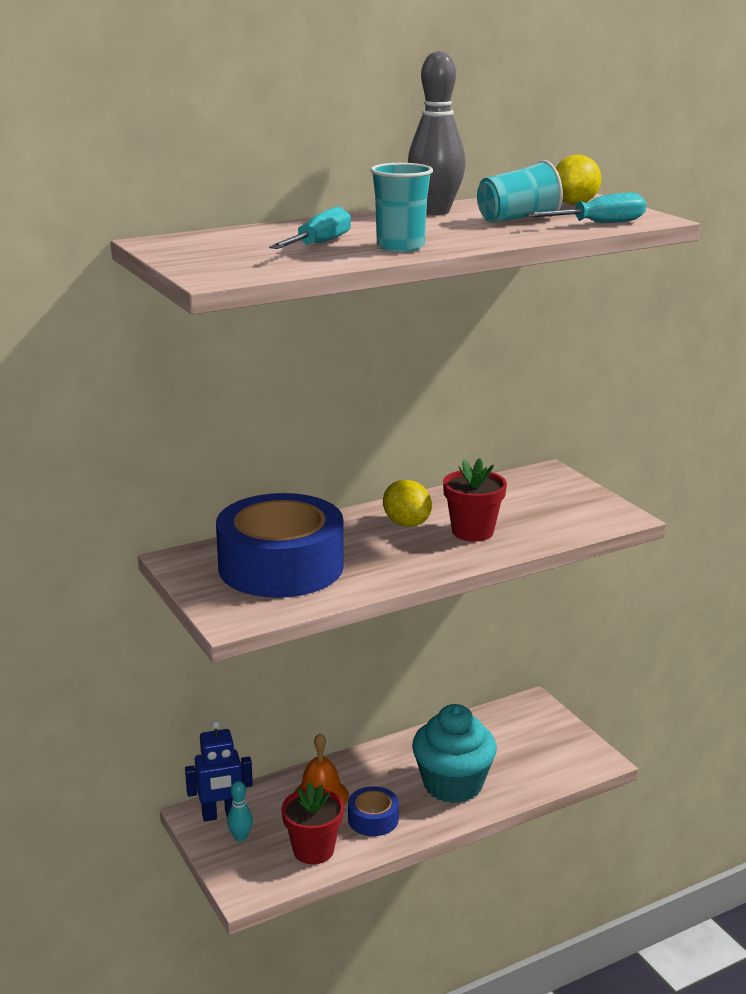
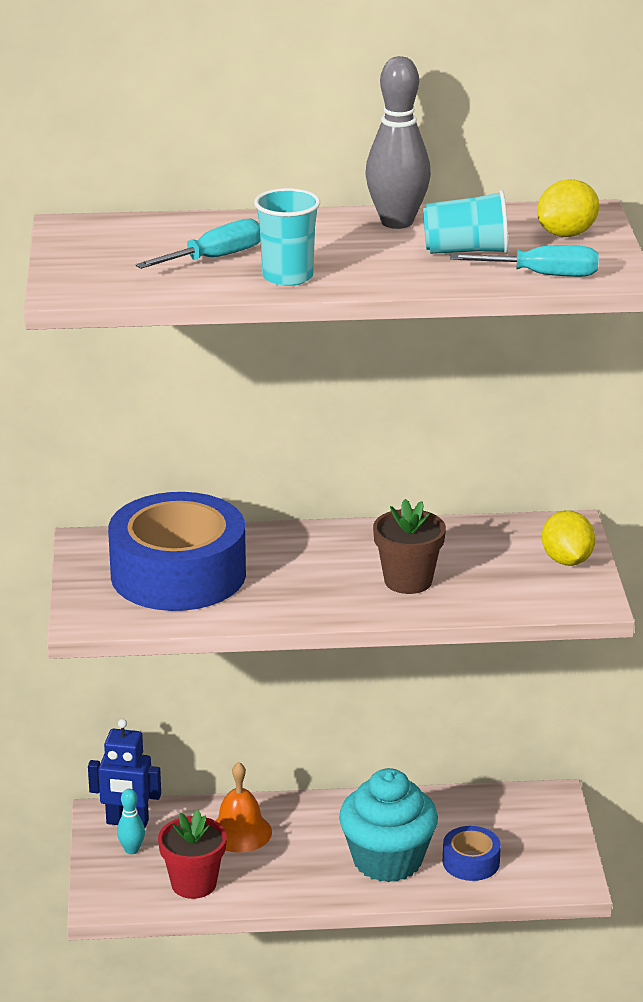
camera: 25 degrees right, 5 degrees up
(373, 819) = (276, 871): blue tape -> blue tape (471, 862)
(406, 524) = (347, 555): yellow lemon -> yellow lemon (567, 560)
(472, 532) = (408, 581): red flower pot -> brown flower pot

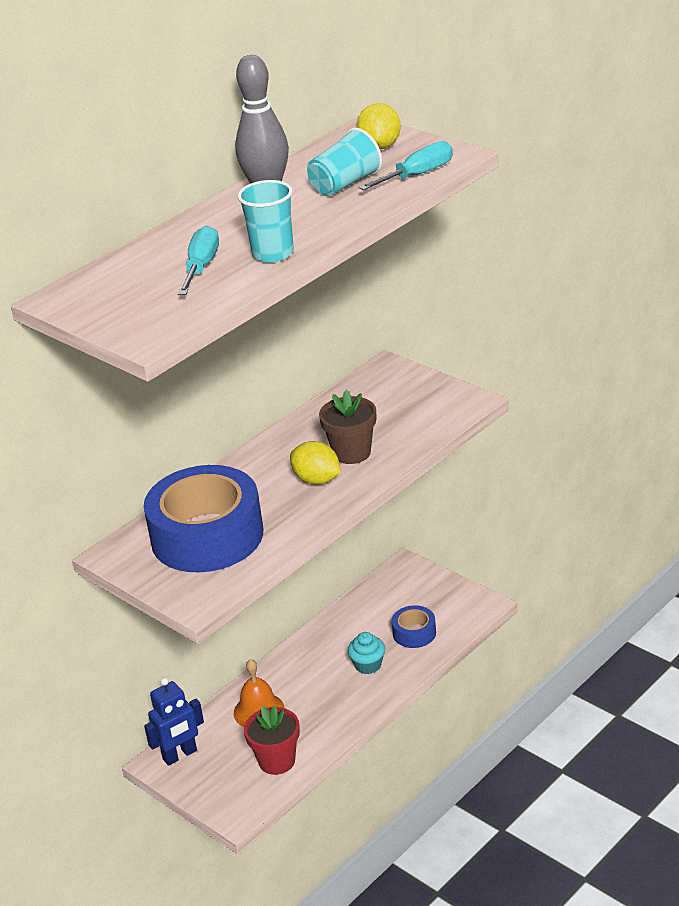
camera: 40 degrees left, 5 degrees up
(131, 850) = (208, 769): turquoise bowling pin -> none
(387, 860) = (368, 665): turquoise cupcake -> turquoise cupcake, size x0.50
(567, 560) = (418, 387): yellow lemon -> yellow lemon (317, 480)

